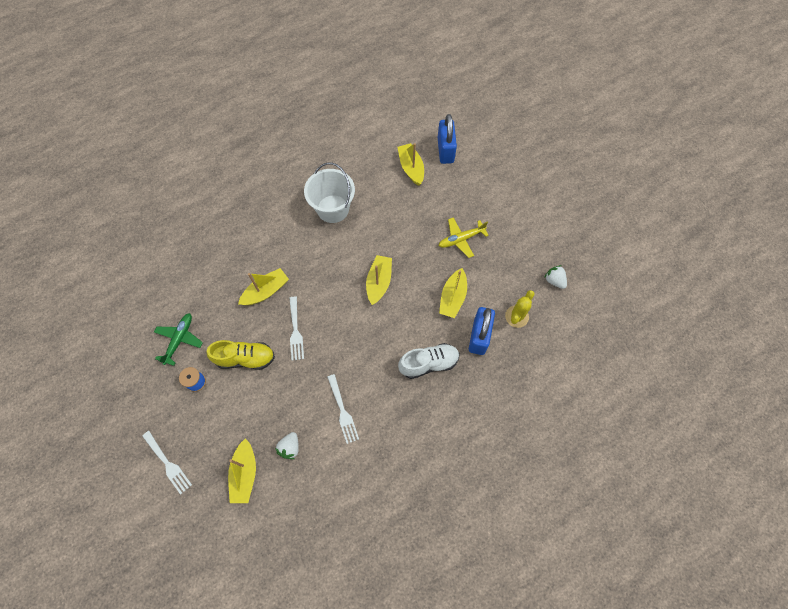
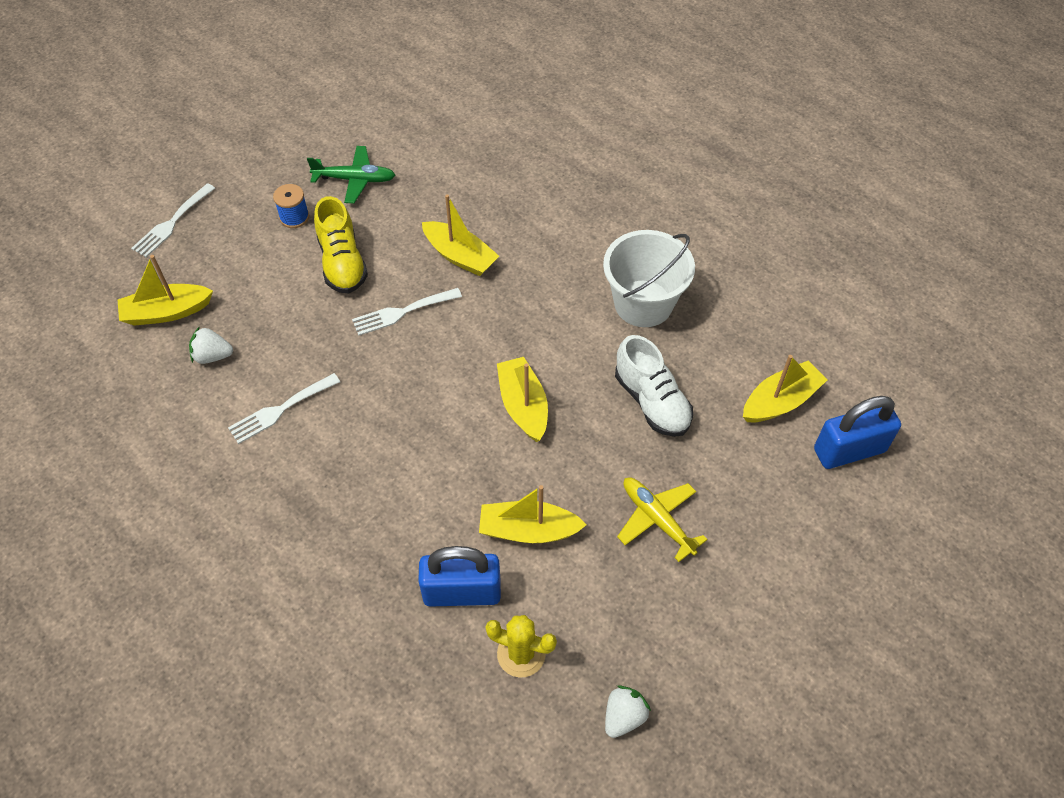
camera: 75 degrees right, 10 degrees down
(379, 282) = (523, 405): yellow boat -> yellow boat turned 105 degrees counterclockwise
(428, 363) = (389, 518): white shoe -> white shoe (652, 401)

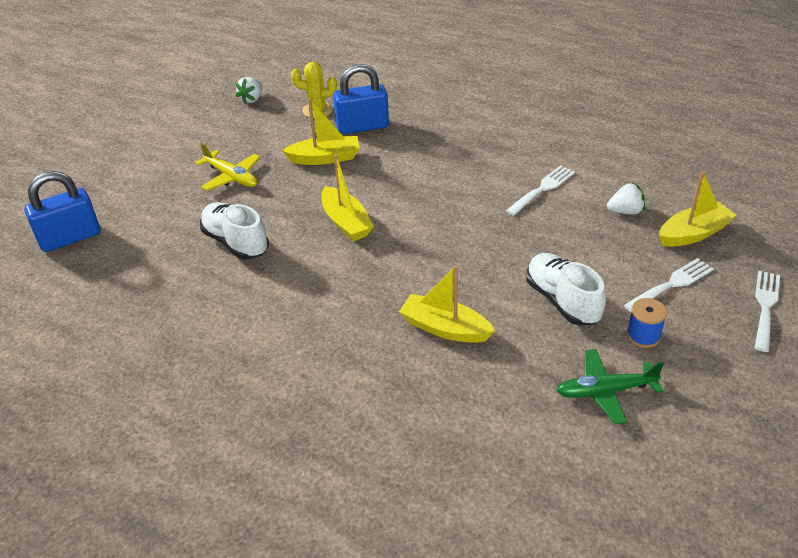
camera: 170 degrees right, 15 degrees down
(342, 263) = (562, 301): yellow shoe -> white shoe
(402, 312) = (479, 269): white fork -> white fork (671, 284)
(643, 303) = (245, 317): white bucket -> none
(780, 401) = (121, 261): yellow boat -> none

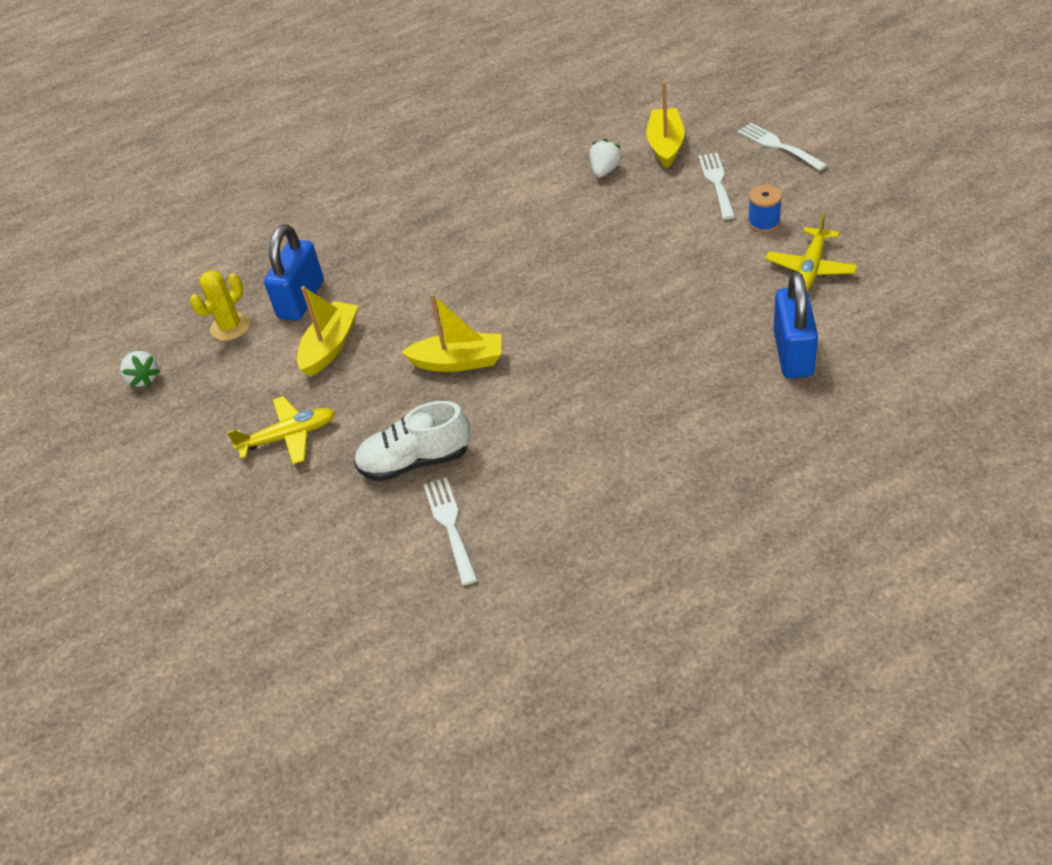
camera: 55 degrees left, 5 degrees up
(70, 238) = (269, 622): blue padlock -> blue padlock (793, 353)
(444, 328) = (669, 339): yellow boat -> none
(542, 189) = (528, 208): white fork -> white fork (450, 525)
(562, 301) = (689, 252): white shoe -> none
(606, 391) = (810, 268): green plane -> yellow plane

